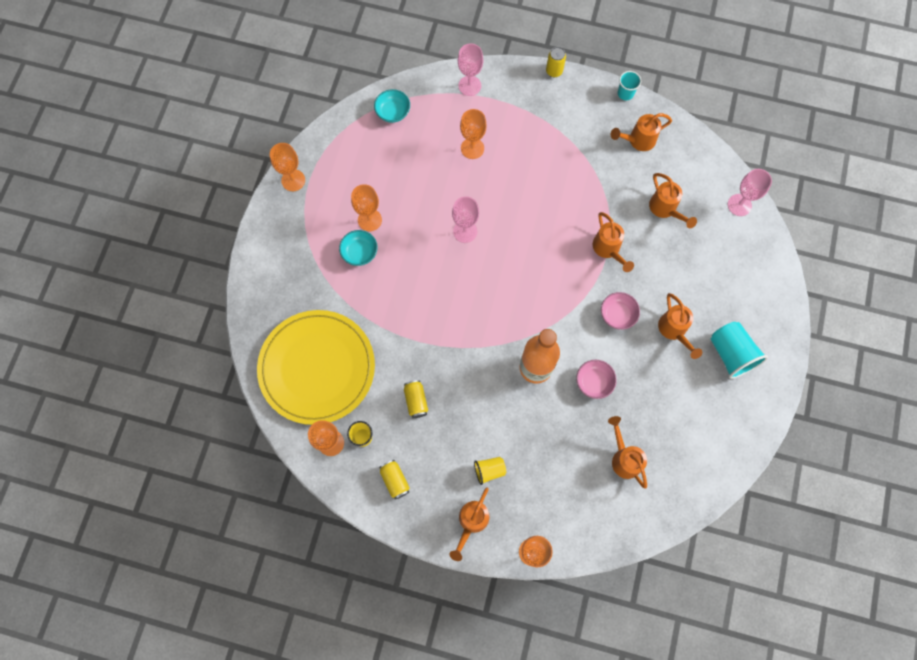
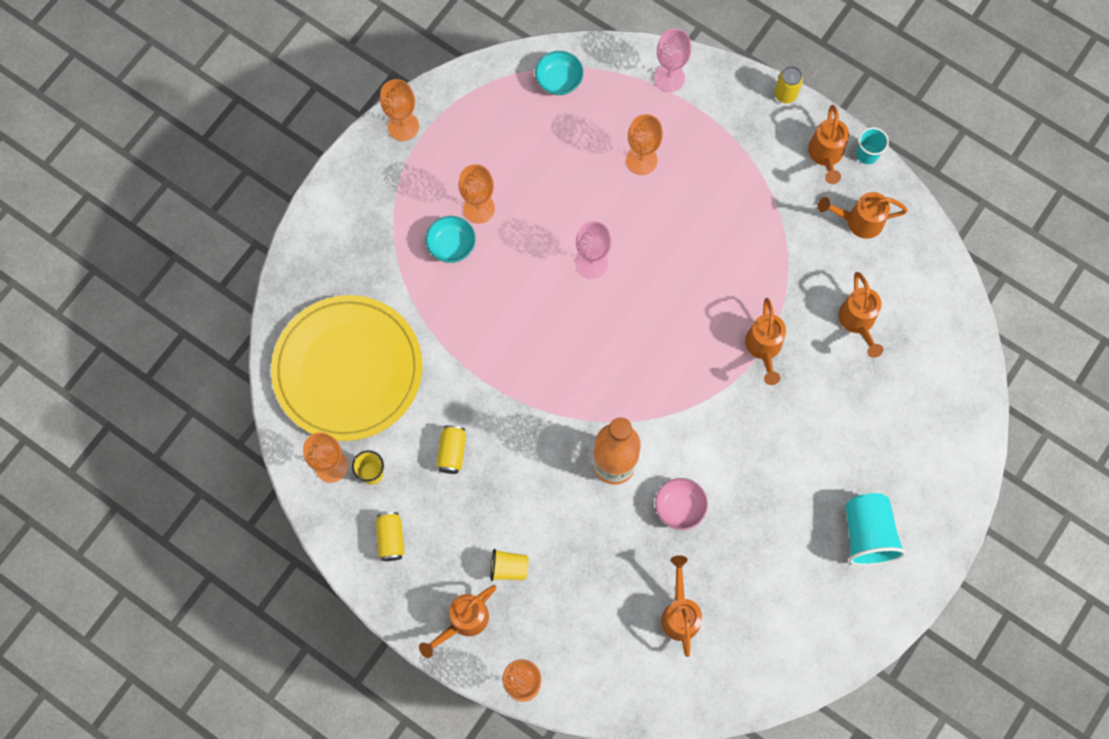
camera: 20 degrees right, 0 degrees up
(617, 314) = (742, 434): pink bowl -> none
(674, 331) = (806, 480): orange watering can -> orange watering can (825, 156)
(739, 205) = (957, 349): pink goblet -> none

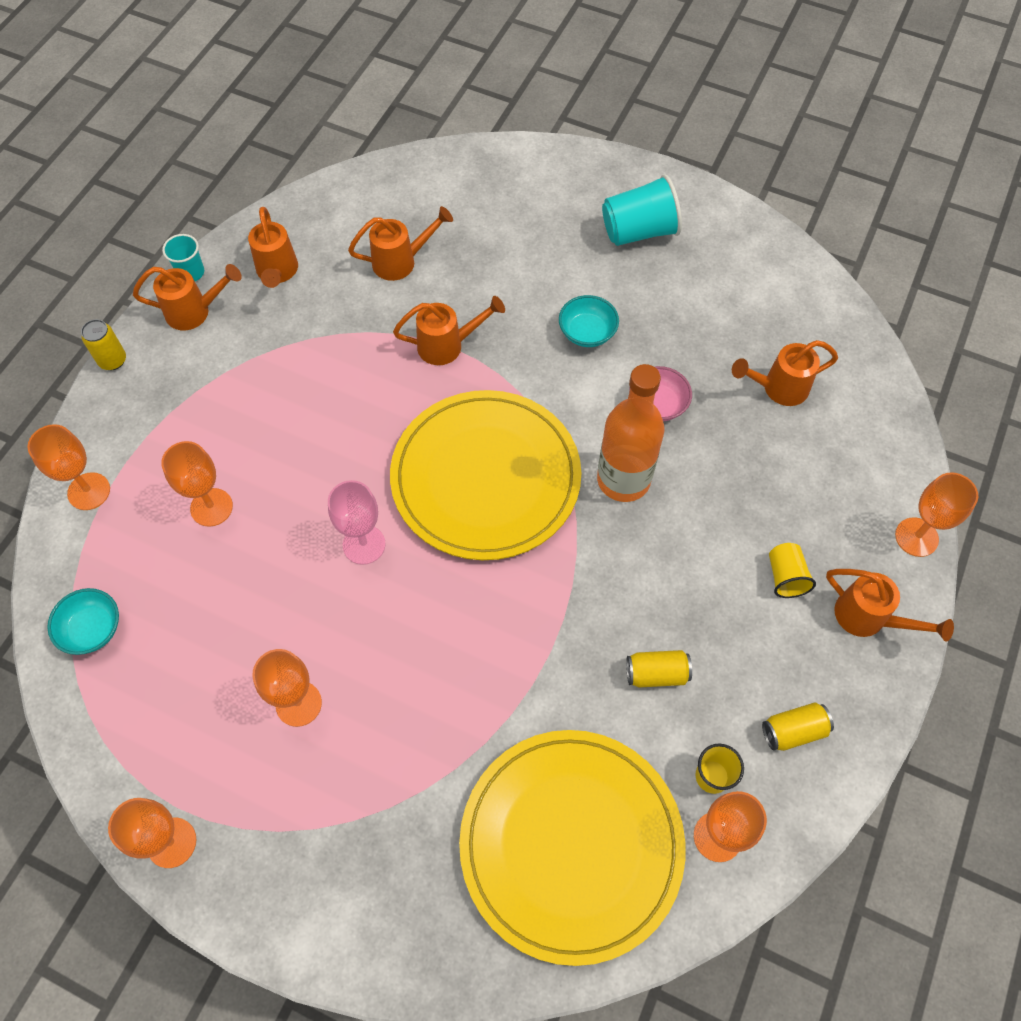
camera: 100 degrees left, 10 degrees down
(451, 245) = (359, 731): turquoise bowl -> turquoise bowl (587, 332)
(633, 359) = (485, 477): none -> yellow plate
(669, 78) = (89, 491): pink goblet -> orange goblet

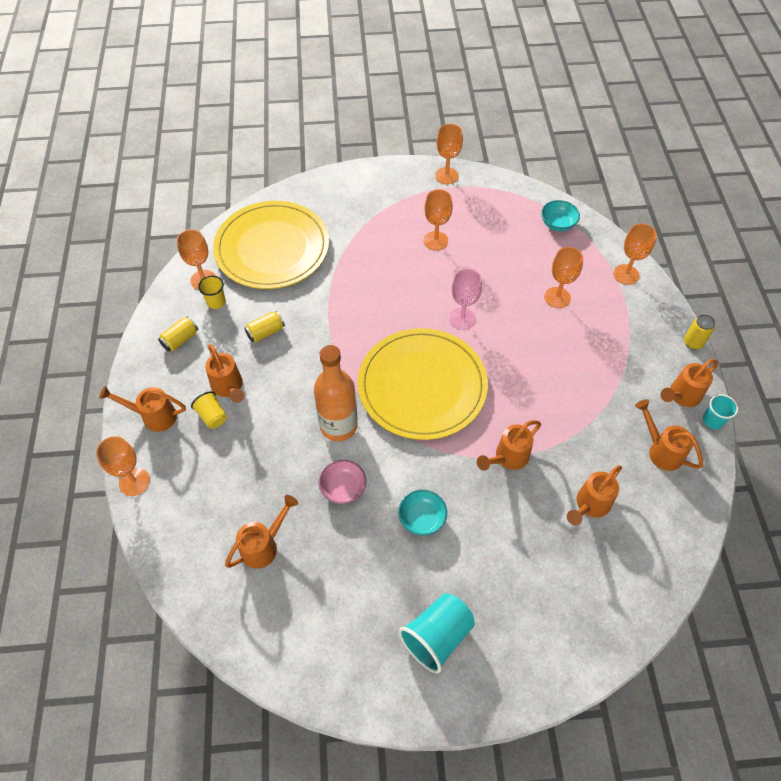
camera: 150 degrees right, 5 degrees down
(747, 608) = (229, 388): none -> orange watering can

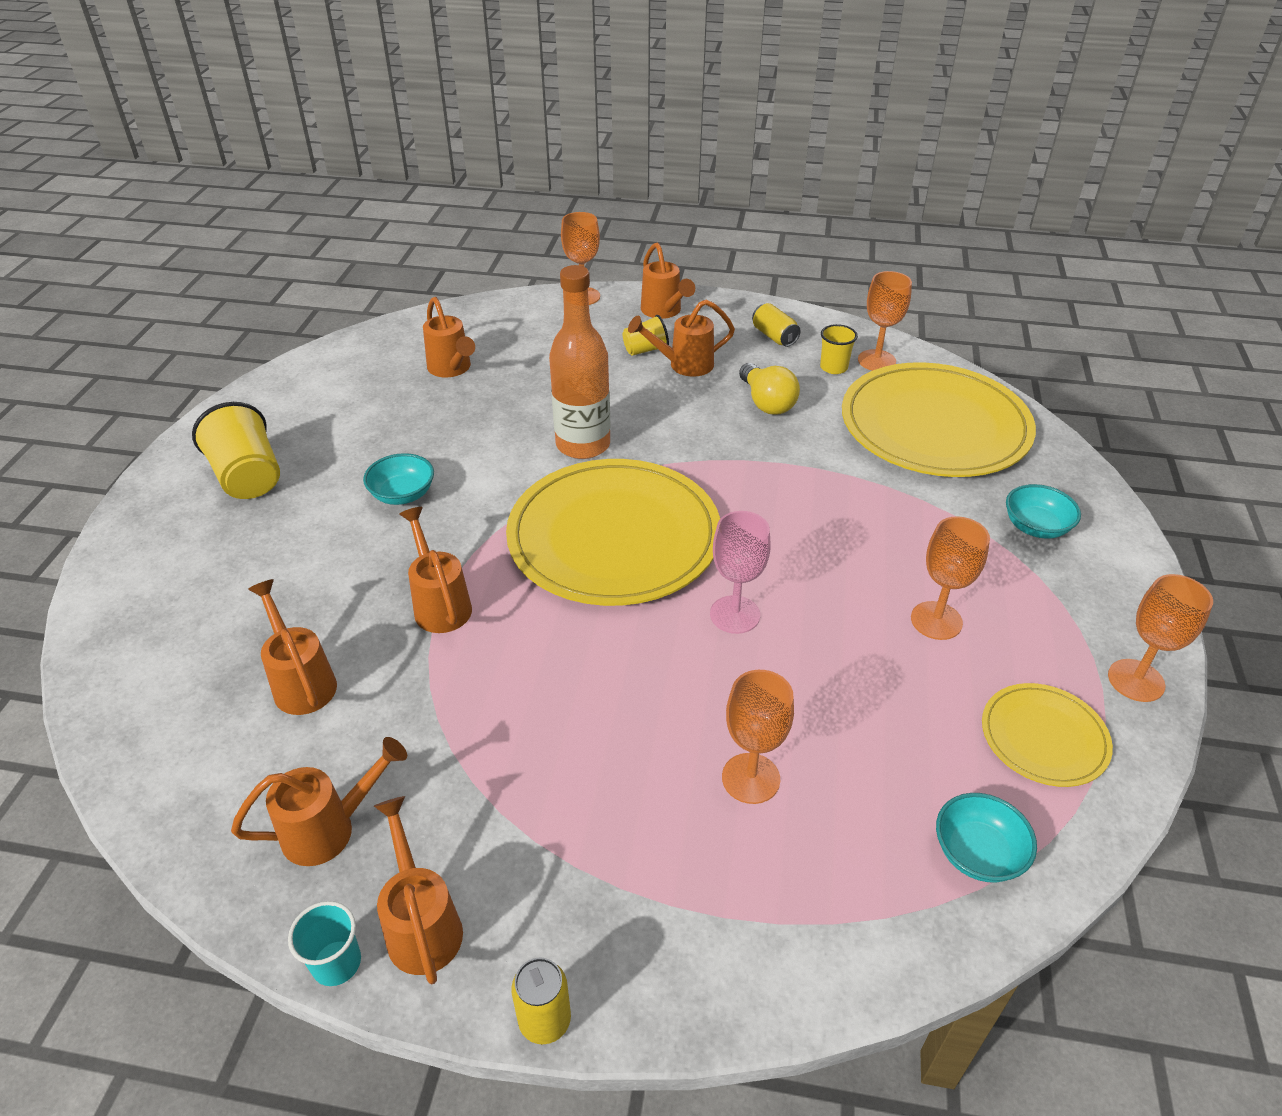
camera: 105 degrees right, 15 degrees down
(153, 416) = (664, 312): orange watering can -> orange watering can turned 135 degrees clockwise
(266, 332) = (766, 402): yellow can -> yellow light bulb
(343, 488) = (488, 435): pink bowl -> none
(353, 205) = (1036, 527): none -> turquoise bowl
(437, 636) = (248, 477): turquoise cup -> yellow cup
(491, 204) = (1044, 737): none -> yellow plate
(626, 274) = (791, 949): orange goblet -> none

